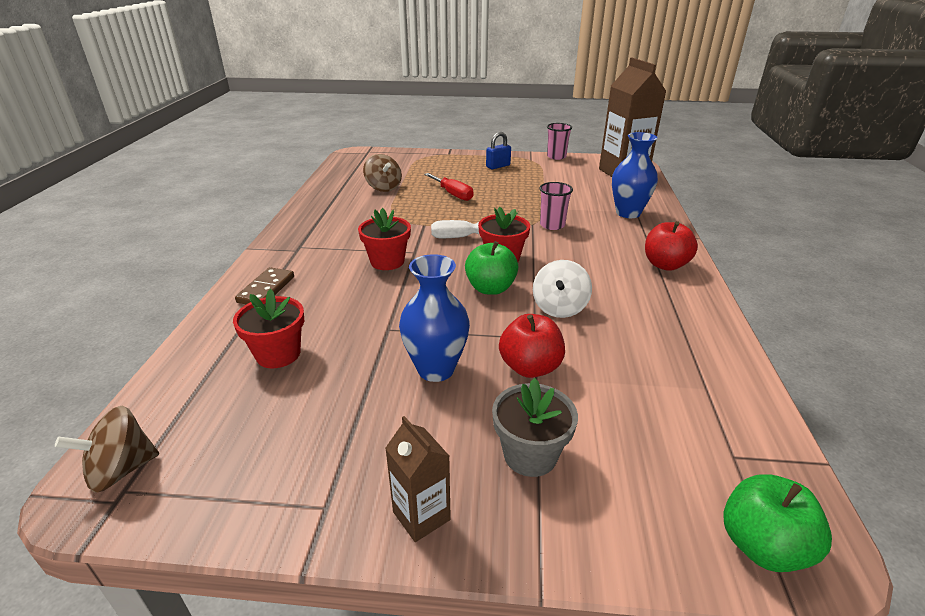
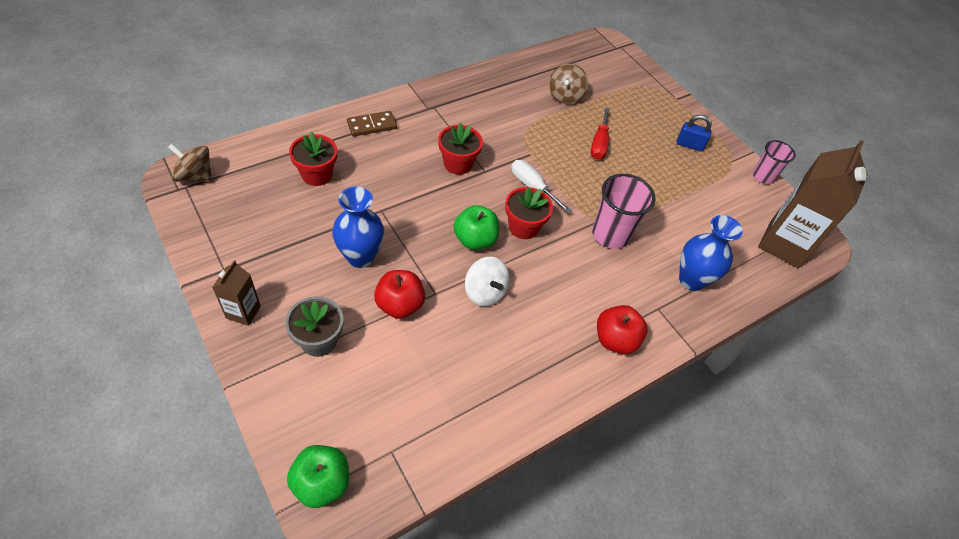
camera: 45 degrees right, 20 degrees up
(552, 225) = (610, 234): pink cup -> pink cup, size x1.55
(559, 307) = (485, 292): white spinning top -> white spinning top turned 105 degrees counterclockwise

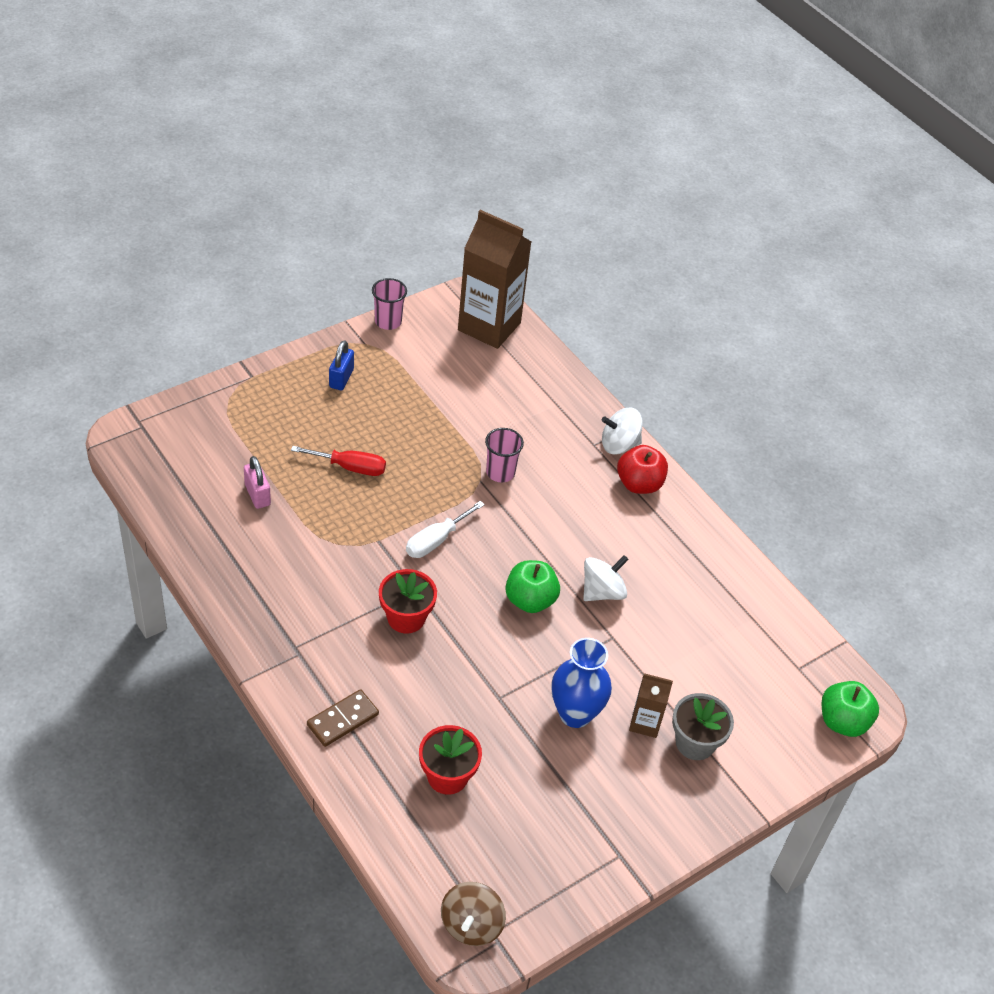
camera: 90 degrees left, 5 degrees down
(243, 312) = (674, 822): brown carton -> brown carton (645, 723)
(372, 125) = (343, 720): brown domino -> brown domino turned 75 degrees clockwise
(400, 305) = (635, 670): red apple -> none
(523, 227) = (502, 553): red flower pot -> none
(565, 96) = (257, 495): brown spinning top -> pink padlock
(610, 234) = (500, 472): pink cup -> pink cup, size x0.64
(662, 330) = (619, 444): none -> white spinning top
(691, 280) = (552, 411): blue vase -> none

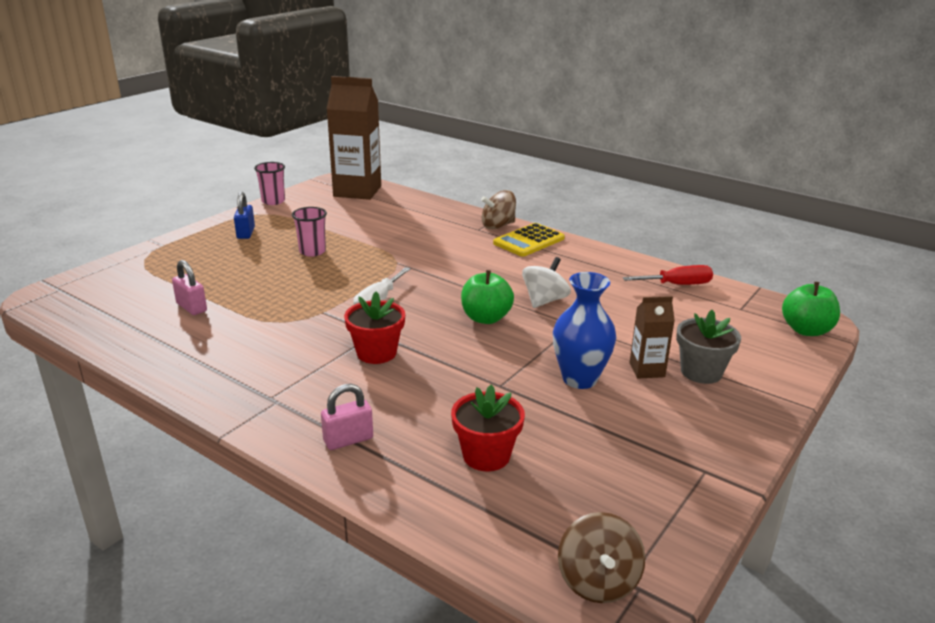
camera: 15 degrees left, 20 degrees down
(343, 720) = (348, 440): brown domino -> pink padlock
(350, 467) = (276, 276): red screwdriver -> red screwdriver (677, 285)
(500, 472) = (411, 255): pink cup -> pink cup (312, 251)
(619, 444) = (498, 226): white spinning top -> brown spinning top
(639, 484) = (529, 241): red apple -> yellow calculator

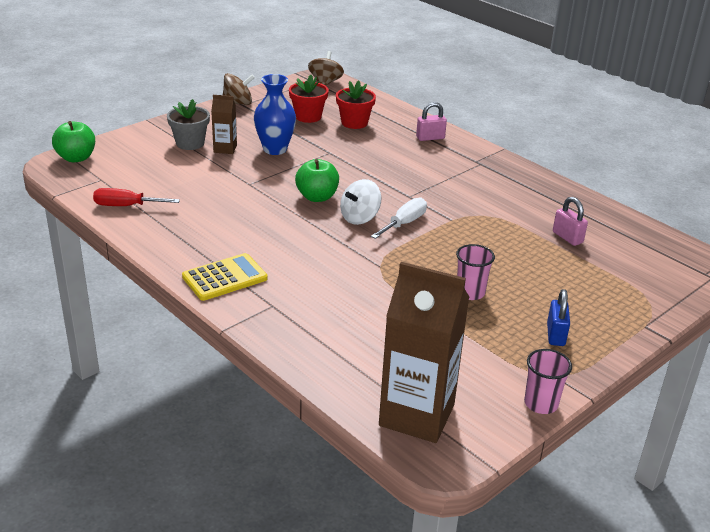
camera: 170 degrees left, 5 degrees up
(376, 353) = (409, 181): red flower pot -> red flower pot (308, 116)
(498, 226) = (245, 308): brown spinning top -> brown spinning top (238, 103)
(544, 301) = (258, 206): white spinning top -> white spinning top (360, 218)

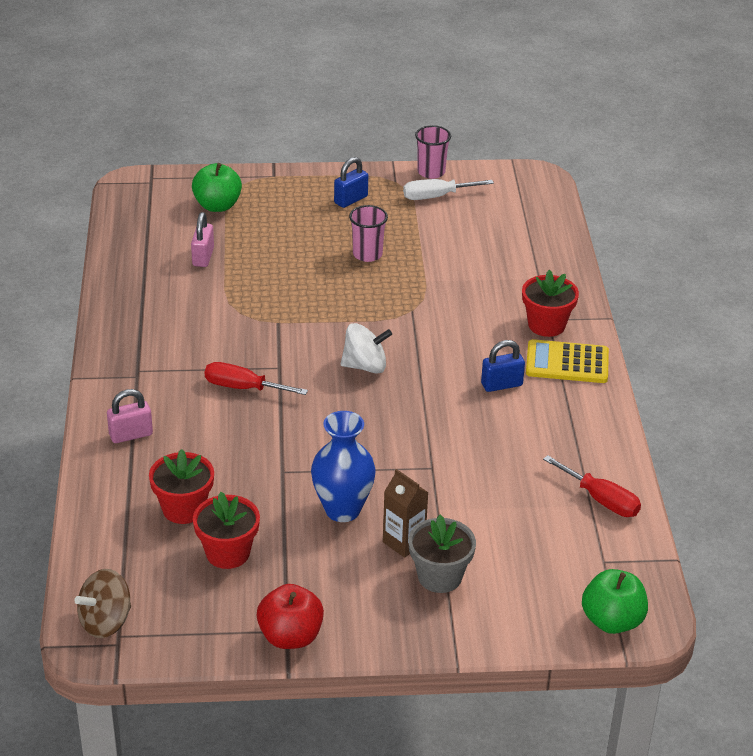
camera: 140 degrees left, 5 degrees up
(238, 103) = (290, 636): brown spinning top -> red apple
(257, 243) = (501, 384): none -> blue padlock
(269, 299) = (546, 325): none -> red flower pot
(317, 197) = (377, 412): green apple -> green apple (217, 206)
(404, 223) = (330, 339): white screwdriver -> white screwdriver (436, 196)
(411, 178) = (243, 388): none -> red screwdriver
(416, 415) = (525, 202): brown carton -> none
(430, 138) = (131, 435): pink padlock -> pink padlock turned 45 degrees counterclockwise

